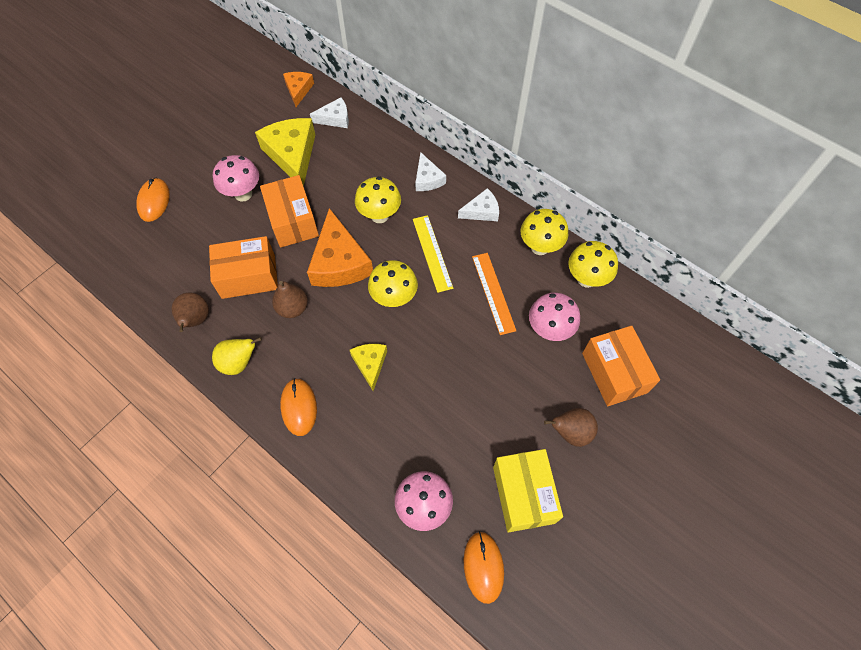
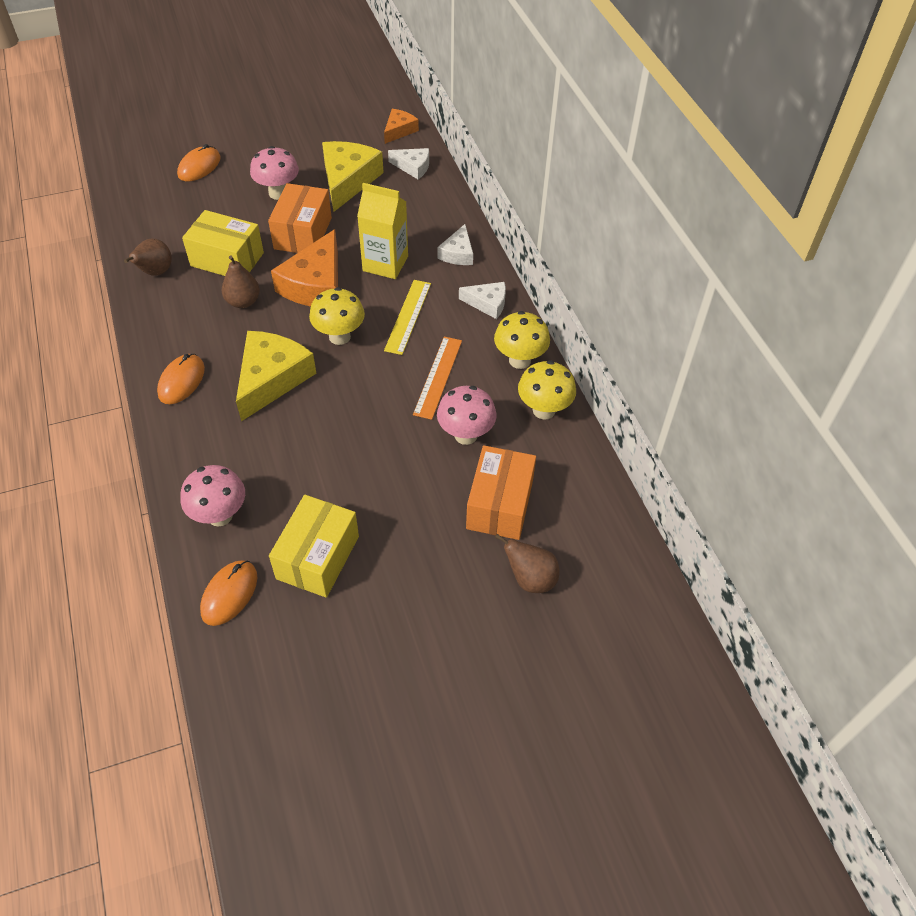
camera: 30 degrees right, 10 degrees down
(239, 363) = (162, 322): yellow pear -> none
(248, 276) = (227, 259): orange box -> yellow box
(370, 364) = (271, 379): yellow cheese -> yellow cheese, size x1.83
(379, 215) = (385, 264): yellow mushroom -> yellow carton
(570, 432) = (409, 531): brown pear -> brown pear (530, 579)

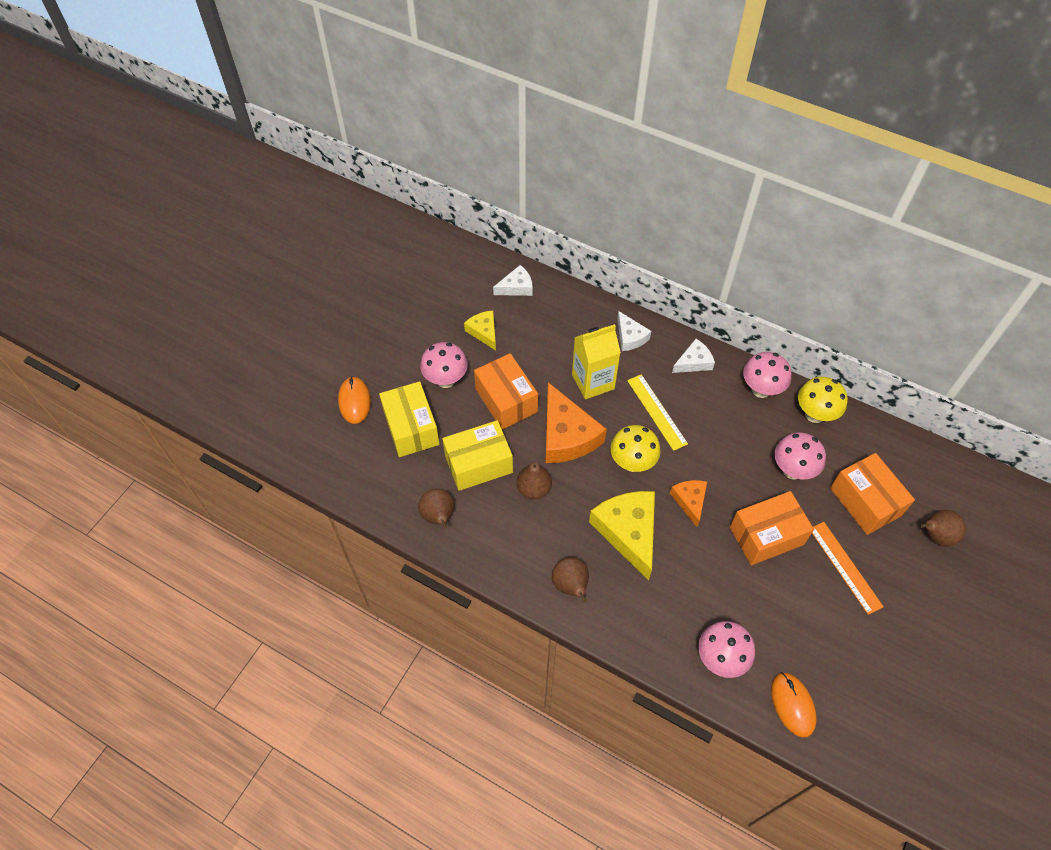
camera: 40 degrees left, 5 degrees up
(181, 381) = (571, 585): orange mouse -> brown pear
(317, 557) = (811, 631): yellow box -> yellow box (411, 428)
(348, 180) = (484, 332): yellow cheese -> yellow cheese, size x0.55
(377, 463) = (766, 535): none -> orange box
(399, 130) = (468, 262): orange cheese -> orange cheese (690, 501)
(438, 377) = (728, 442): orange ruler -> orange ruler (845, 567)
(519, 360) = (761, 390): yellow mushroom -> pink mushroom

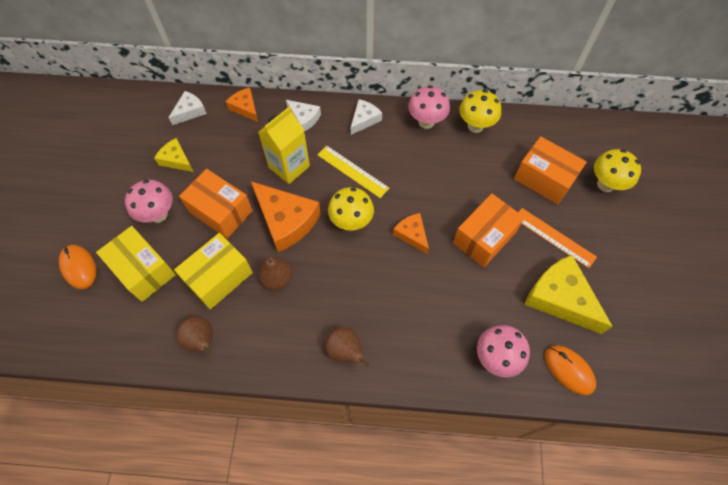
camera: 25 degrees left, 5 degrees up
(573, 304) = (245, 108): none -> orange cheese
(628, 532) = (373, 282): yellow cheese -> yellow cheese (560, 298)
(792, 470) = (479, 176): pink mushroom -> none
(935, 536) = (605, 184): brown pear -> yellow mushroom

